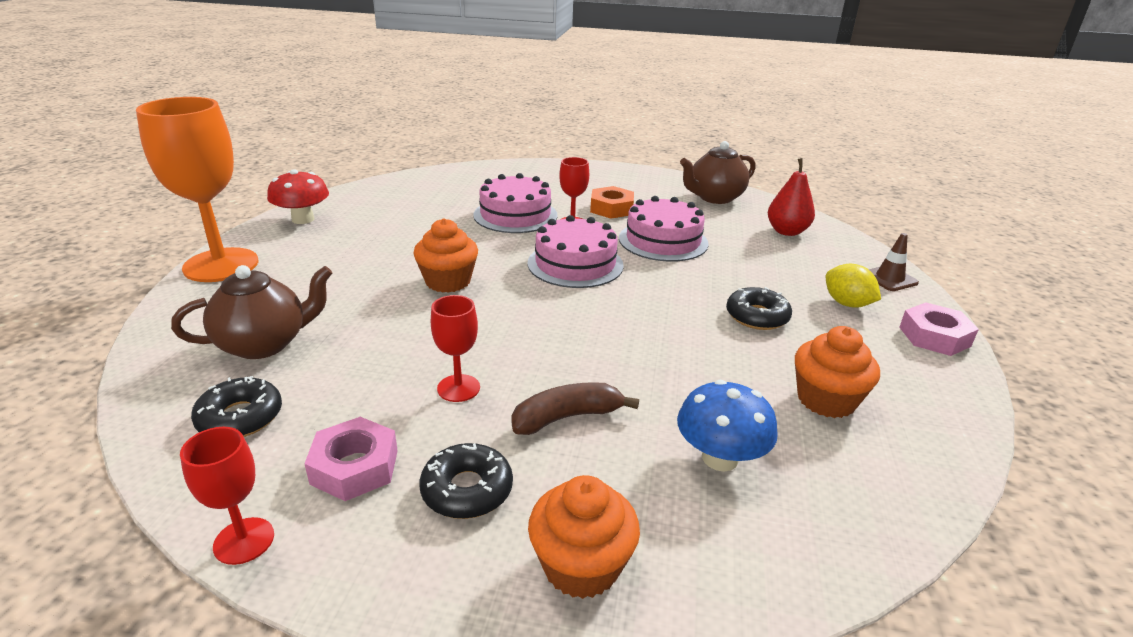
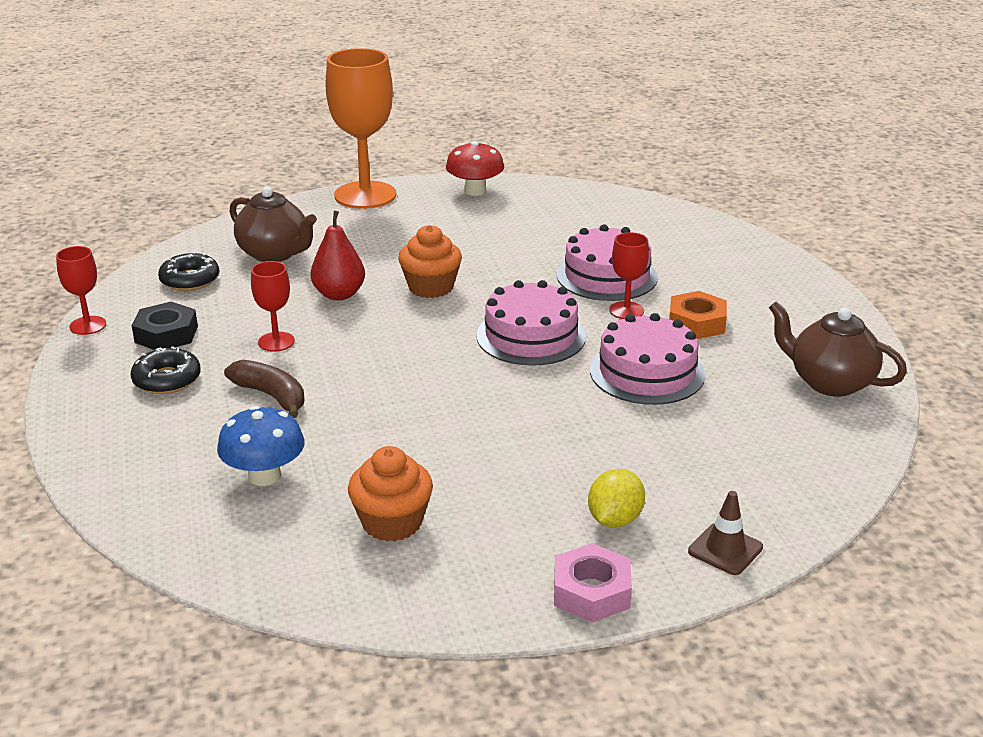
camera: 65 degrees right, 0 degrees up
(354, 467) = (166, 334): pink nut -> black nut
(581, 565) = (120, 440): orange cupcake -> none
(757, 316) = (522, 461): black donut -> none
(787, 231) = (784, 453): red pear -> red pear (339, 294)

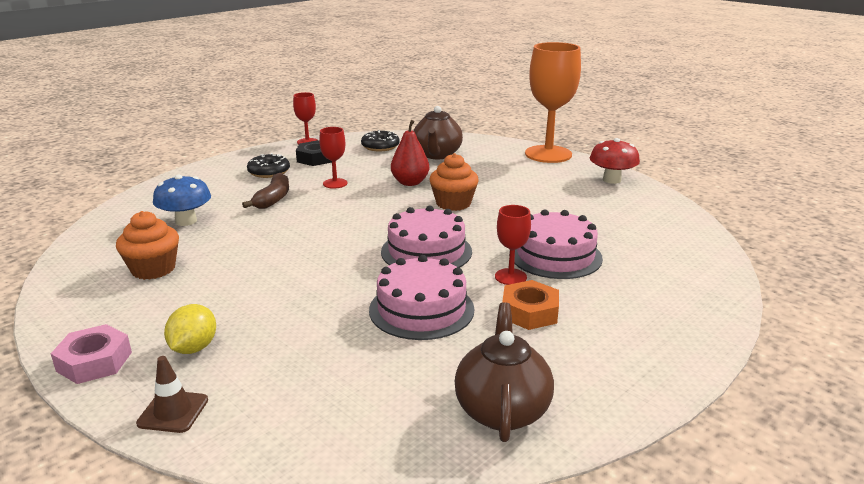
camera: 60 degrees right, 5 degrees down
(615, 519) = (194, 348): yellow lemon -> yellow lemon turned 75 degrees counterclockwise

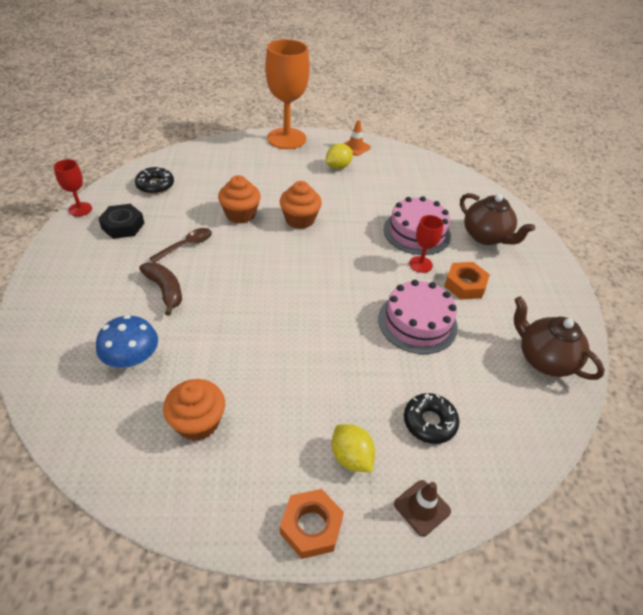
camera: 50 degrees left, 20 degrees up
(94, 361) = (311, 526): pink nut -> orange nut
(269, 172) = (107, 263): black donut -> black donut (429, 422)
(335, 183) = (186, 245): red goblet -> brown spoon
(410, 182) = (240, 214): red pear -> orange cupcake
(426, 251) = (349, 274): pink cake -> none
(437, 155) = (214, 174): brown teapot -> brown teapot (486, 236)
(563, 186) = (338, 167): none -> yellow lemon
(611, 180) = (355, 147): red mushroom -> orange traffic cone

